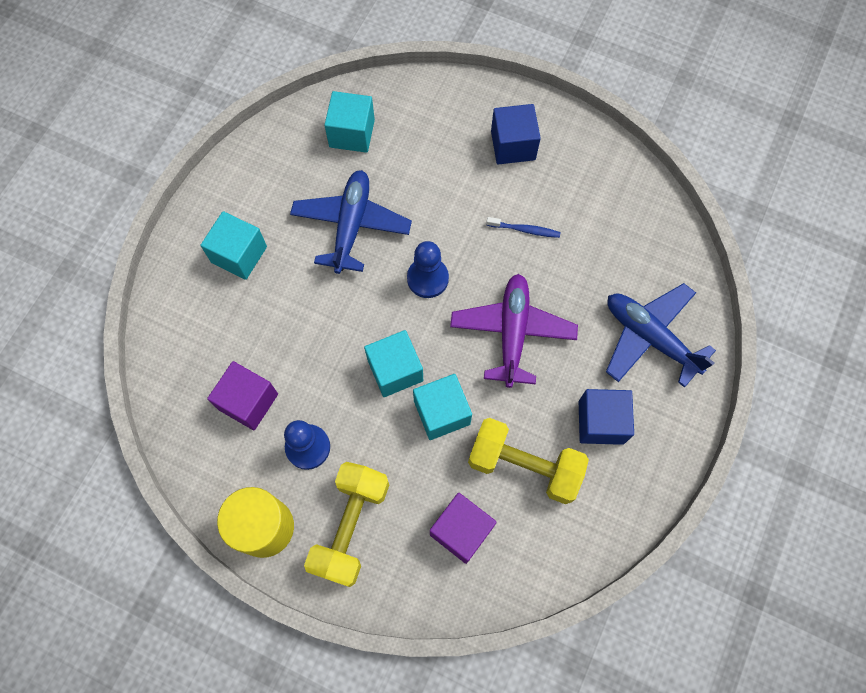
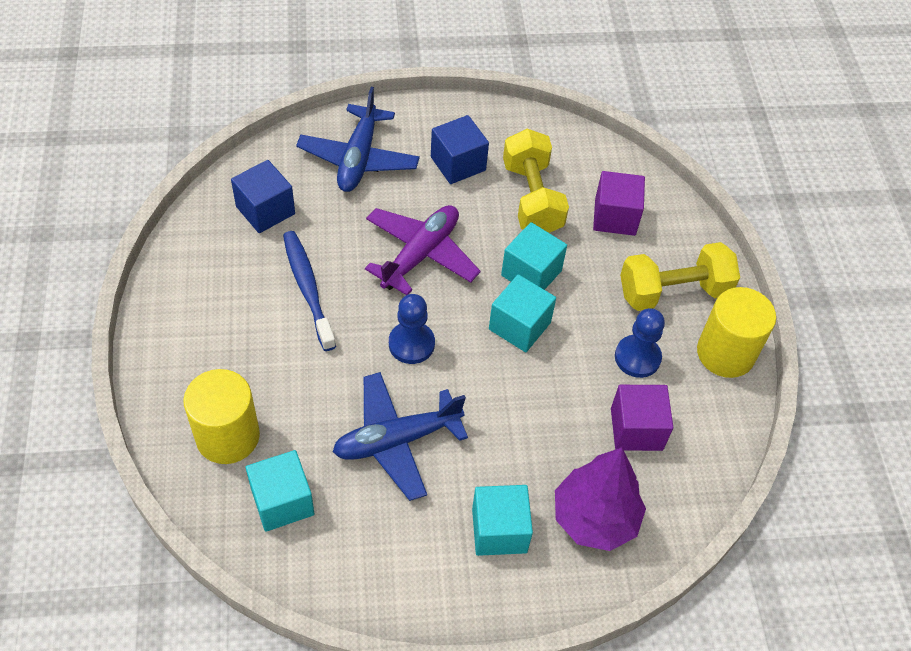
camera: 125 degrees left, 15 degrees down
(203, 323) = (594, 518): none -> purple tree
(423, 122) = (227, 436): none -> yellow cylinder
(512, 332) = (420, 254): purple plane -> purple plane turned 150 degrees clockwise
(513, 145) = (212, 340): blue cube -> blue cube (265, 210)
(524, 230) = (308, 288): blue toothbrush -> blue toothbrush, size x1.80

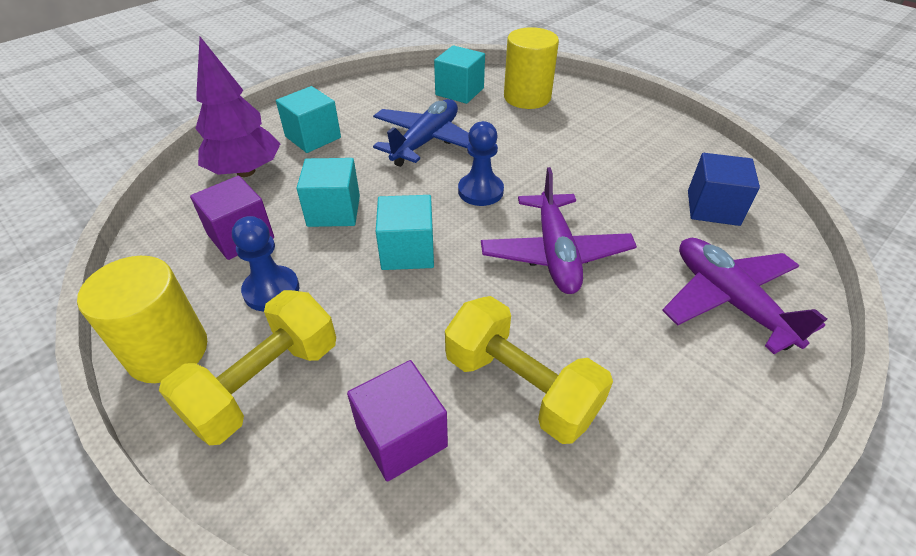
camera: 145 degrees right, 10 degrees down
(308, 288) = (599, 180): blue toothbrush -> none
(358, 158) = (729, 301): blue plane -> purple plane
(458, 163) = (642, 369): blue cube -> none
(531, 273) = (440, 302): turquoise cube -> turquoise cube (334, 211)

